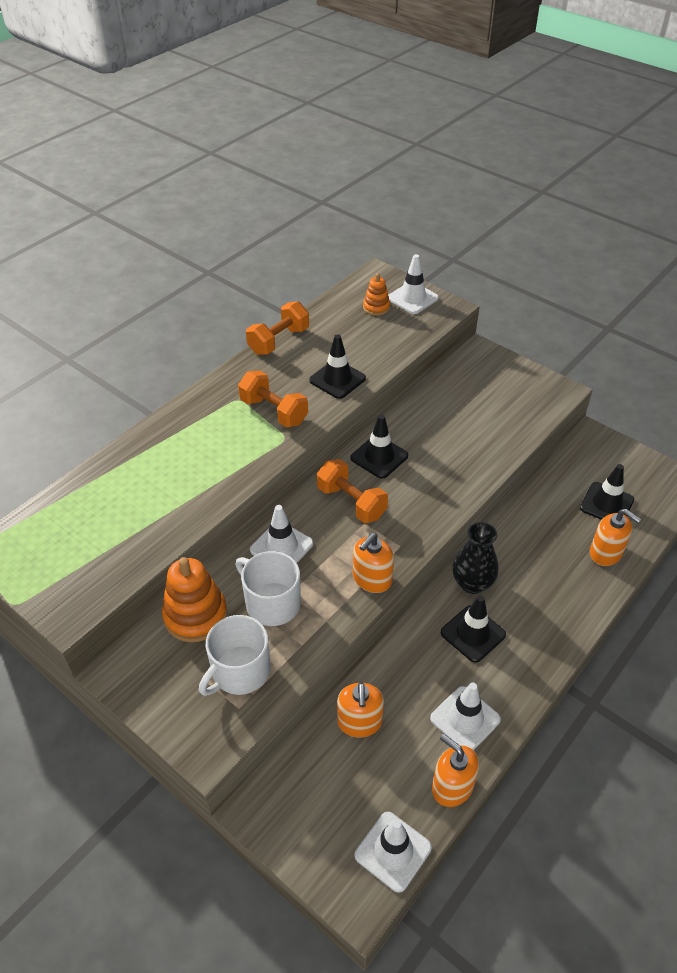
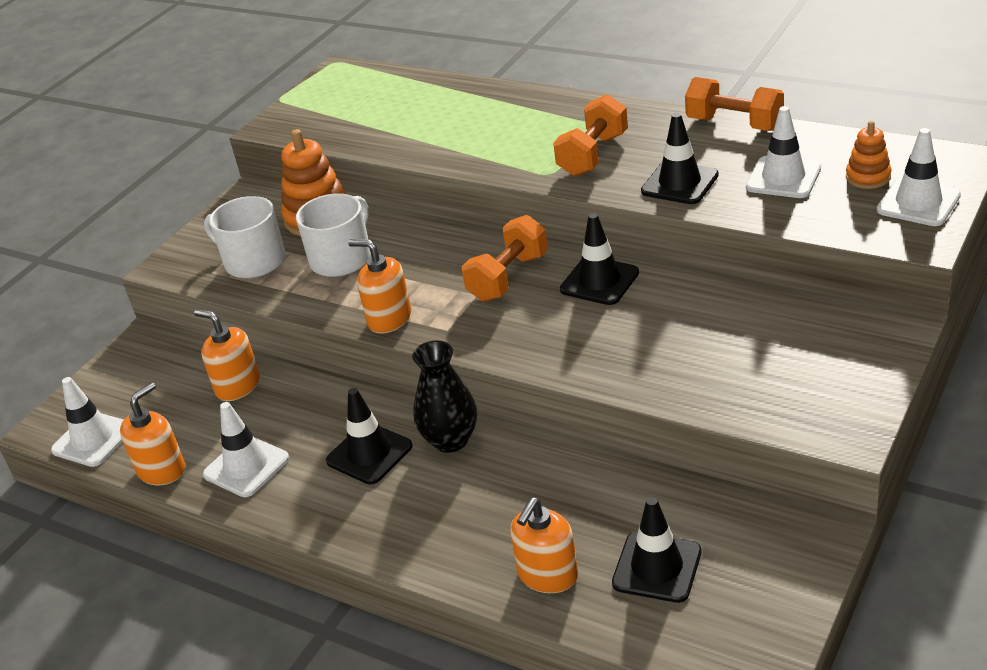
camera: 85 degrees right, 10 degrees down
(281, 547) = (422, 245): white traffic cone -> white traffic cone (783, 178)
(359, 722) = (237, 386): orange soap dispenser -> orange soap dispenser turned 45 degrees clockwise

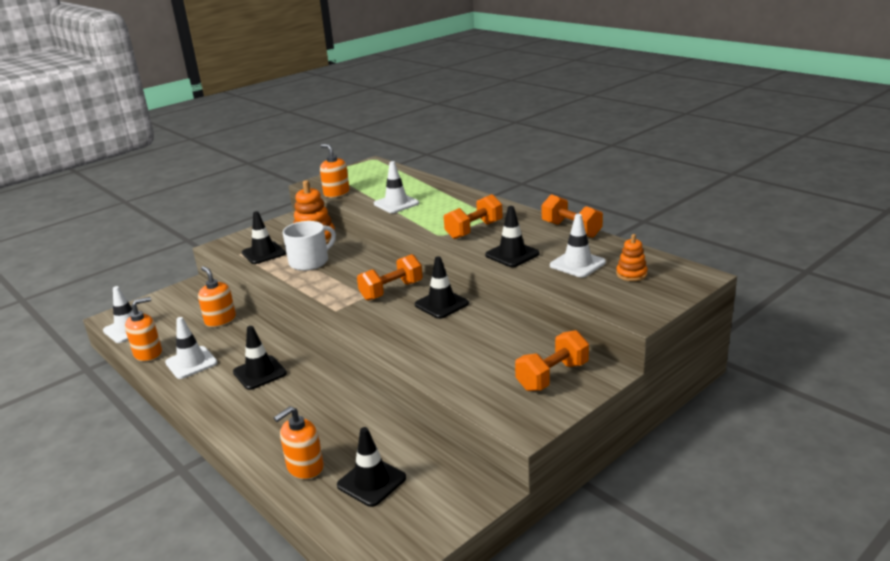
camera: 15 degrees right, 10 degrees down
(253, 261) = (263, 253): white mug -> black traffic cone
(389, 319) = (309, 298): orange soap dispenser -> orange soap dispenser (336, 193)
(450, 440) = (309, 377): black vase -> none
(832, 352) = (552, 376): none -> orange dumbbell
(918, 203) = (653, 295): white traffic cone -> white traffic cone (396, 204)

